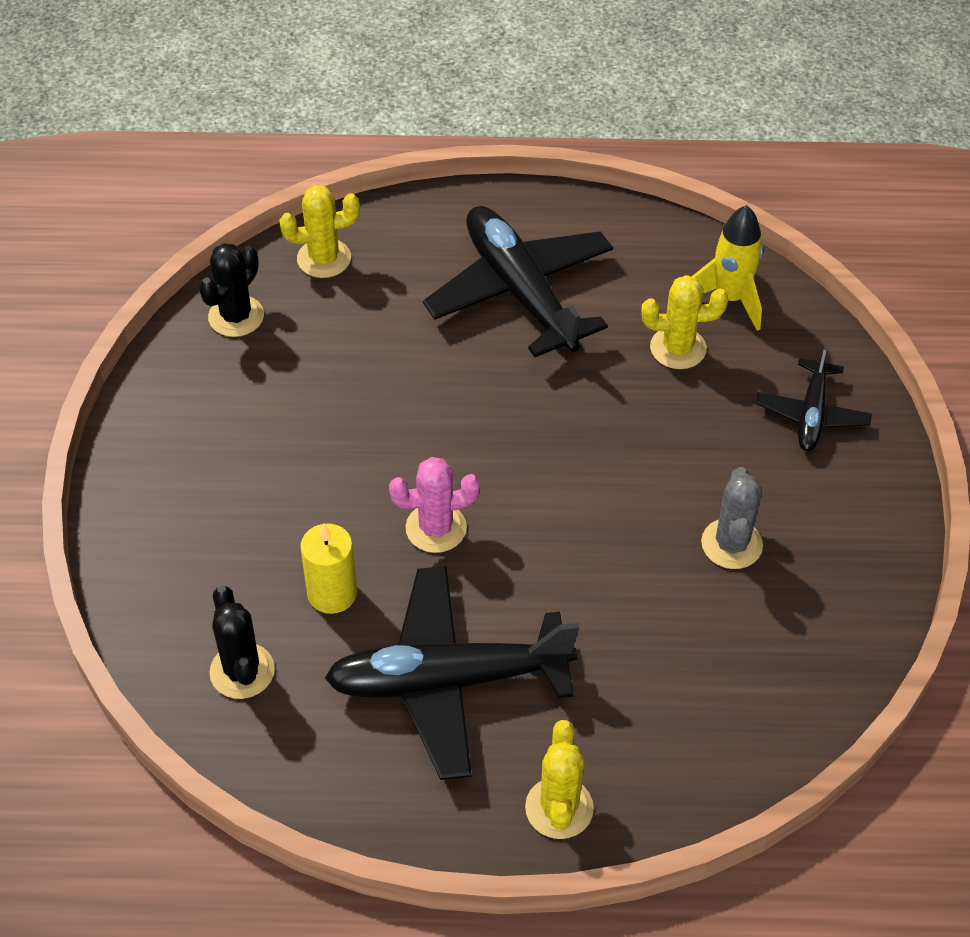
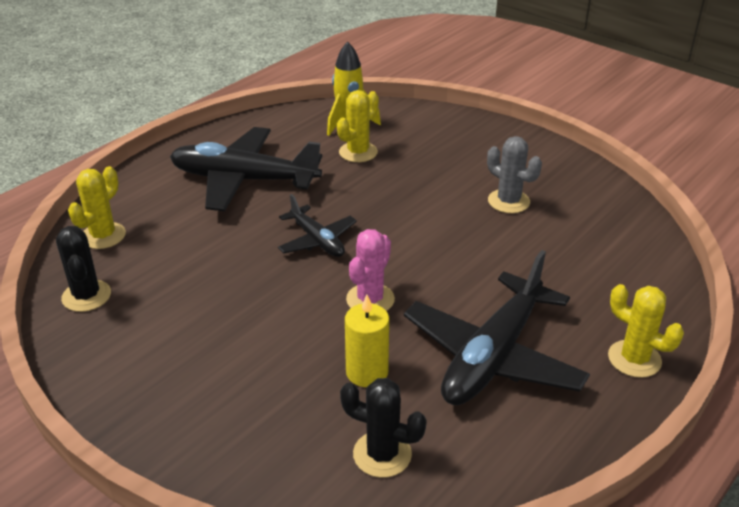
camera: 50 degrees left, 15 degrees down
(812, 414) = (455, 137): black plane -> black plane (317, 240)

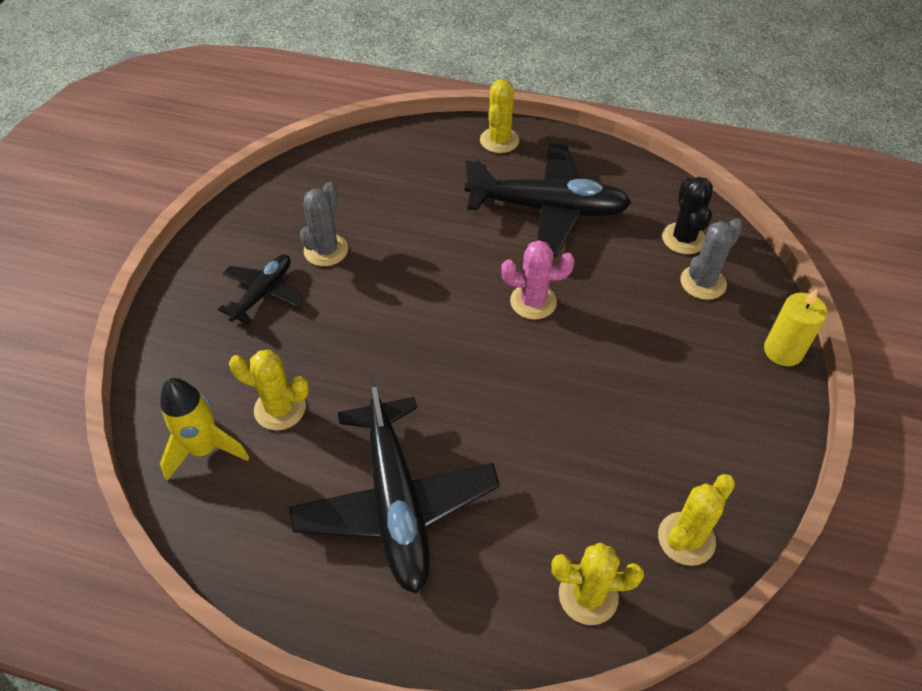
camera: 115 degrees left, 15 degrees up
(86, 296) = (686, 539): black cactus -> yellow cactus
(308, 437) = (703, 282): none -> grey cactus
(317, 240) = (473, 375): black plane -> black plane (263, 293)
(367, 372) = (617, 273): yellow candle -> yellow candle (783, 351)

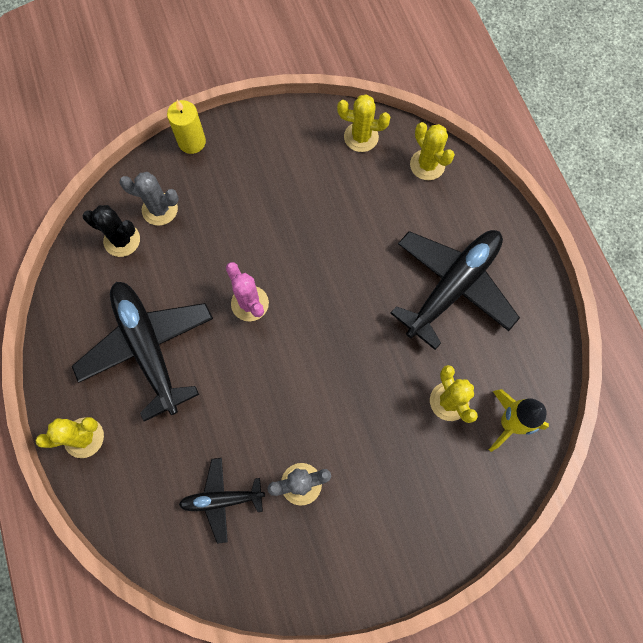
camera: 125 degrees left, 20 degrees up
(263, 293) = (372, 496): black plane -> black plane (222, 499)
(683, 238) = (122, 240): black cactus -> black cactus turned 60 degrees clockwise

